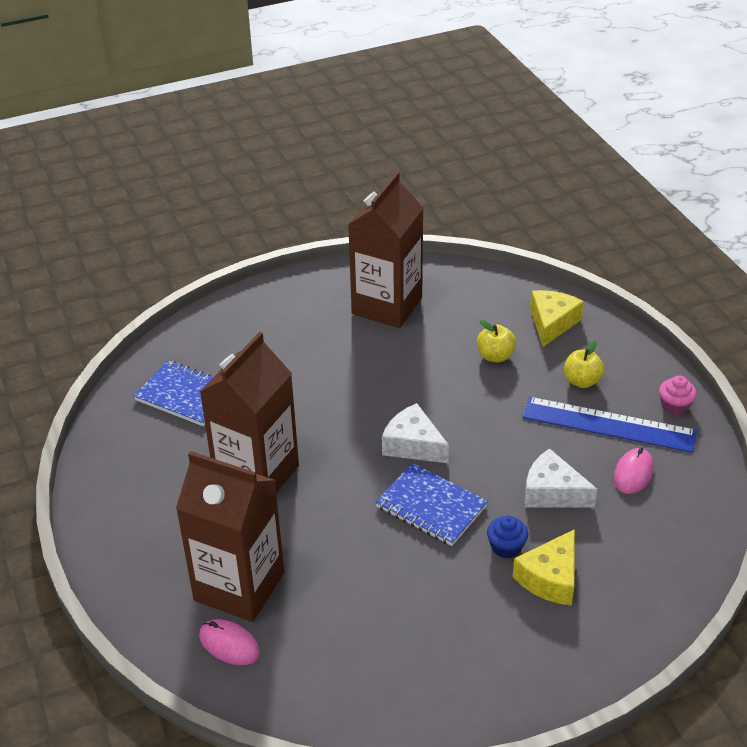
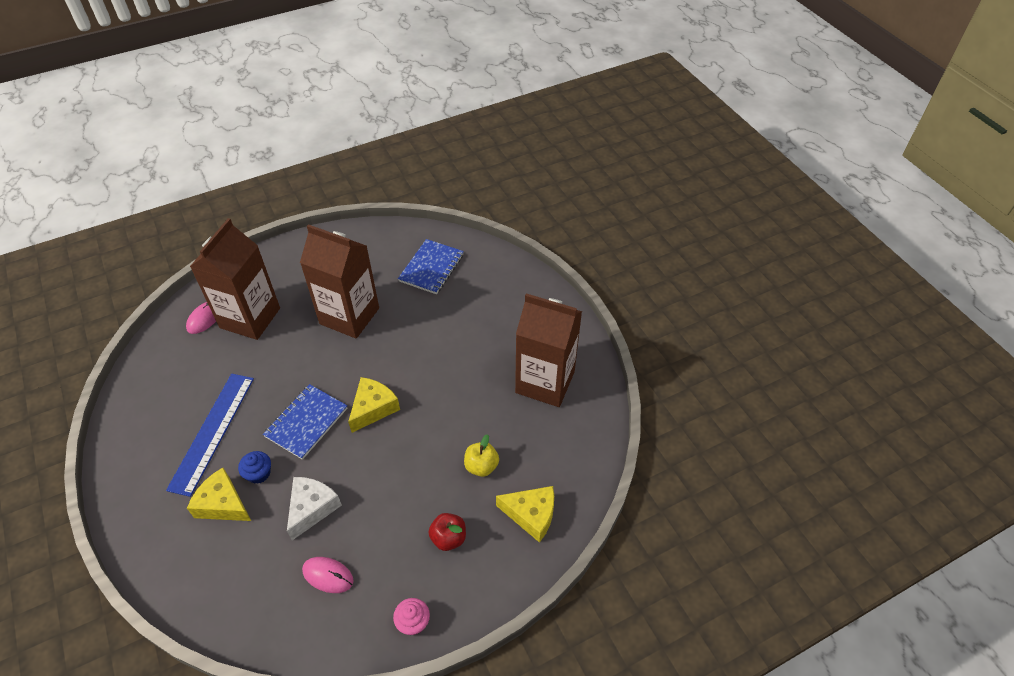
camera: 85 degrees right, 10 degrees up
(413, 445) = (373, 408): white cheese -> yellow cheese
(582, 381) = (448, 538): yellow apple -> red apple
(608, 424) = (390, 558): blue ruler -> blue ruler (212, 432)

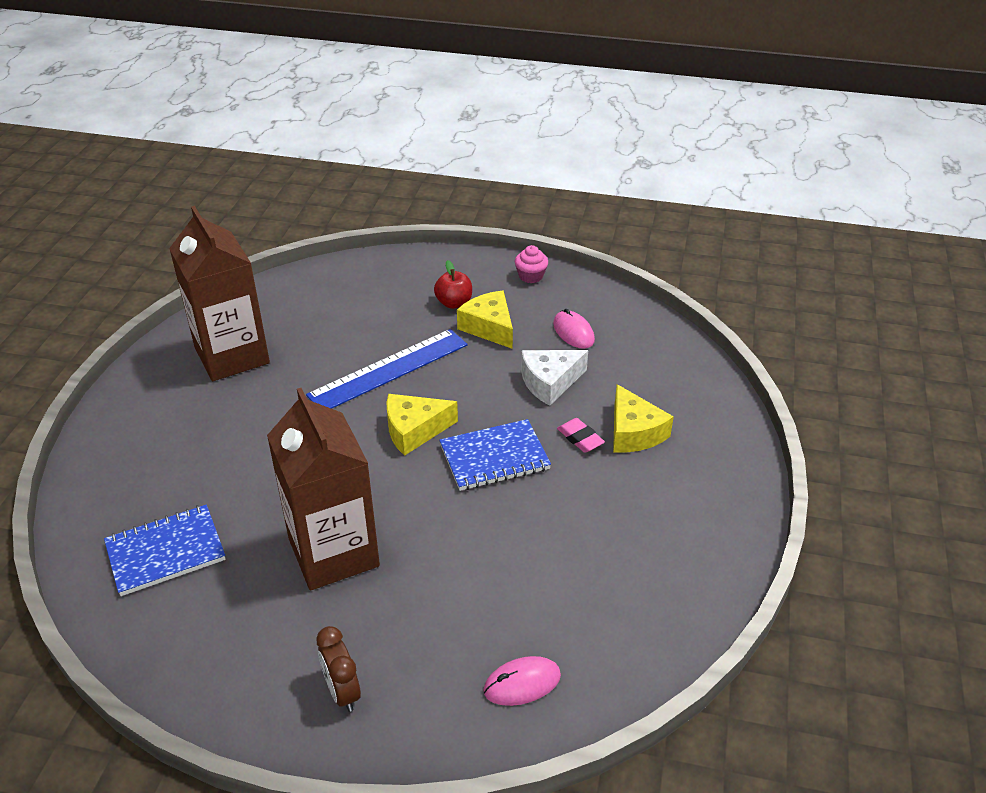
camera: 140 degrees left, 10 degrees down
(212, 432) = (604, 509): blue ruler -> blue ruler (388, 369)
(250, 318) = (459, 638): brown carton -> none
(259, 473) = (580, 438): blue cupcake -> pink eraser
(287, 270) = (342, 691): none -> brown clock
(481, 466) = (372, 330): yellow apple -> none
(531, 515) = (374, 282): yellow cheese -> yellow cheese (489, 327)

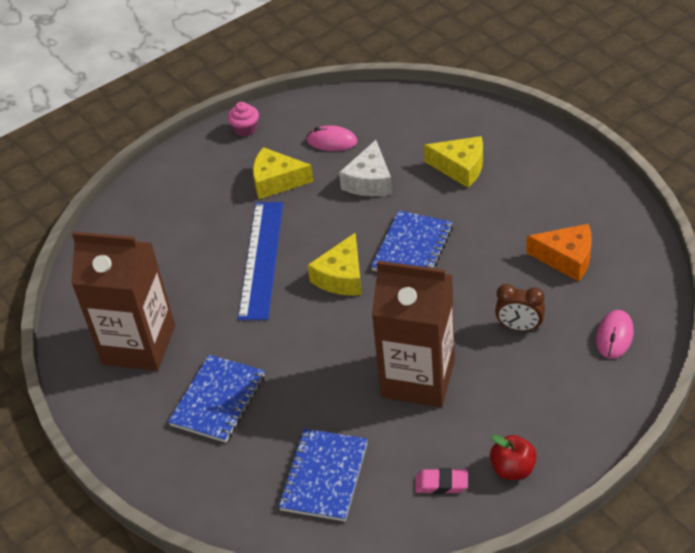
camera: 45 degrees left, 5 degrees up
(206, 434) = (218, 400): none -> blue notebook
(342, 691) = (544, 429): brown clock -> brown clock (519, 327)
(454, 303) = (227, 186): red apple -> red apple (513, 469)
(580, 438) = (439, 196): pink eraser -> pink eraser (441, 484)
(594, 581) = (566, 258): none -> orange cheese

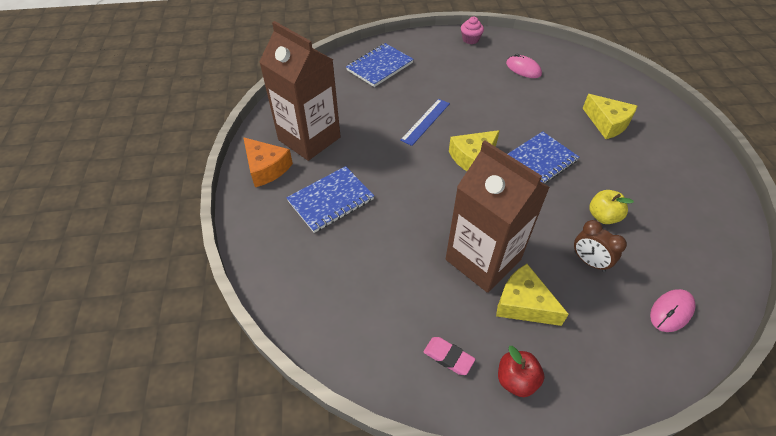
camera: 25 degrees right, 5 degrees up
(261, 259) = (425, 121): blue ruler -> blue ruler, size x0.61
(276, 181) = (469, 78): yellow cheese -> yellow cheese (523, 304)
(324, 476) = (363, 297): blue notebook -> blue notebook (380, 66)
(369, 181) = (533, 104): white cheese -> none
(509, 275) = (603, 216): none -> yellow apple
(566, 258) = (659, 226): orange cheese -> orange cheese (266, 168)

